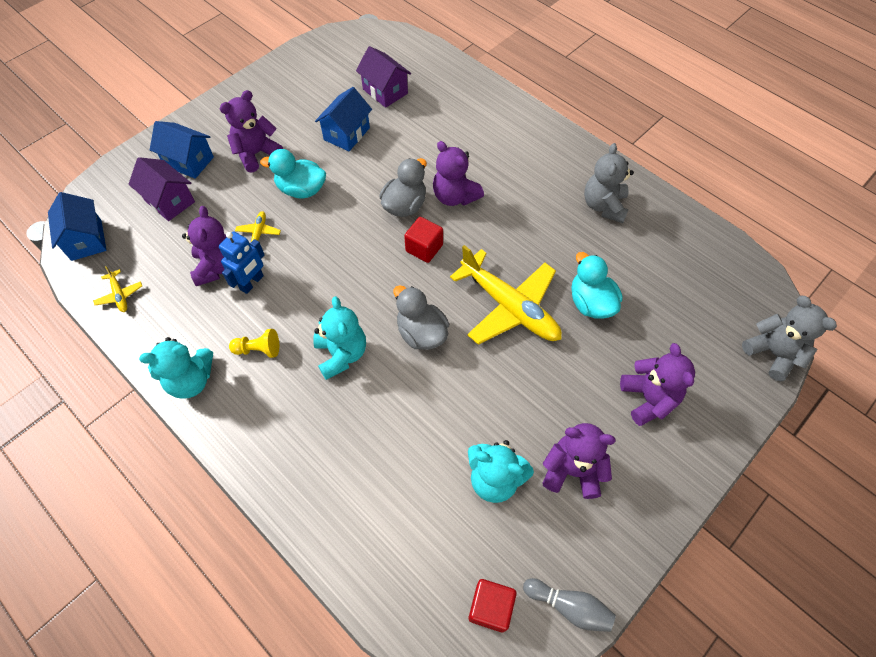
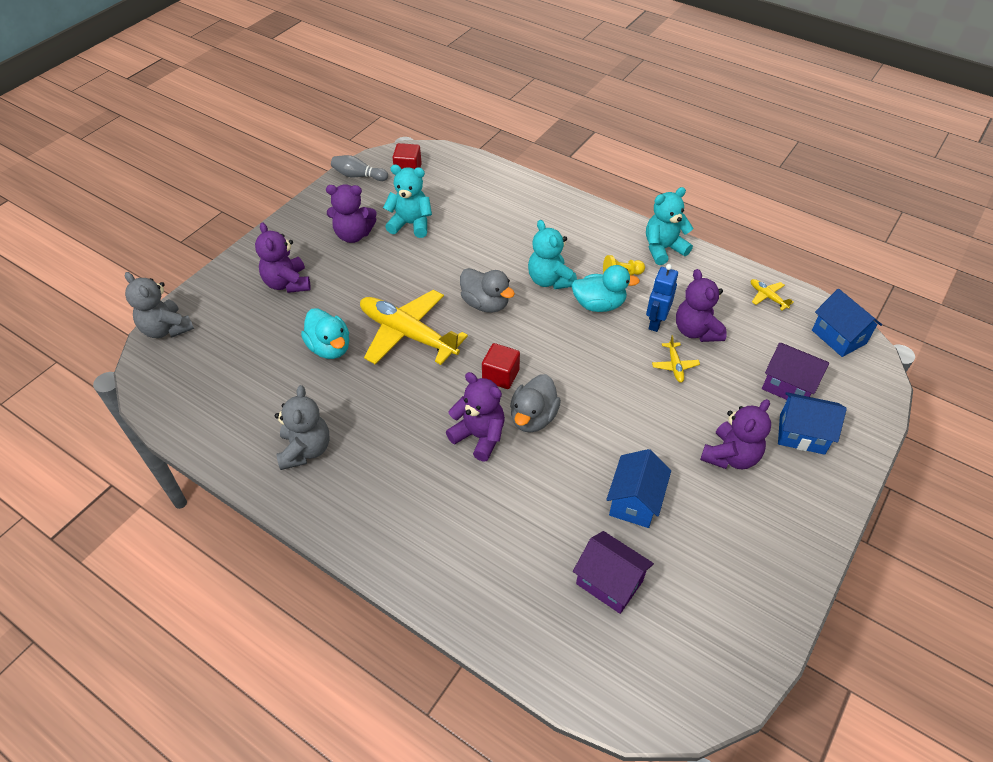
camera: 170 degrees right, 10 degrees down
(301, 189) = (655, 419): turquoise duck -> turquoise duck (599, 304)

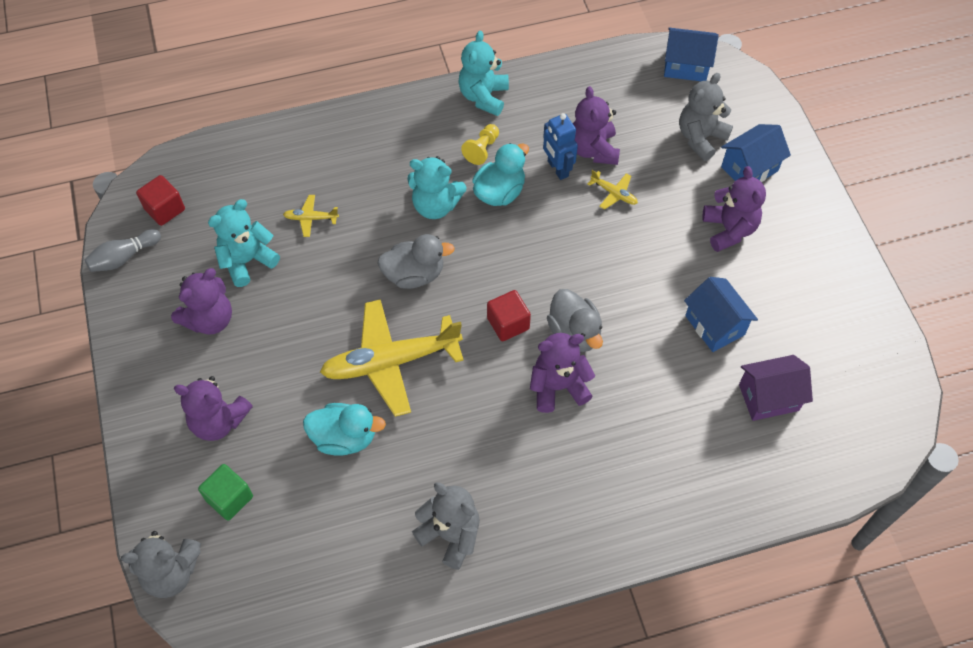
camera: 50 degrees left, 10 degrees up
(238, 322) = (229, 498): none -> green cube
(696, 331) = (593, 149): purple teddy bear -> purple teddy bear turned 60 degrees clockwise
(768, 297) = (605, 74): yellow plane -> yellow plane (311, 218)
(788, 386) = (700, 138): purple house -> grey teddy bear

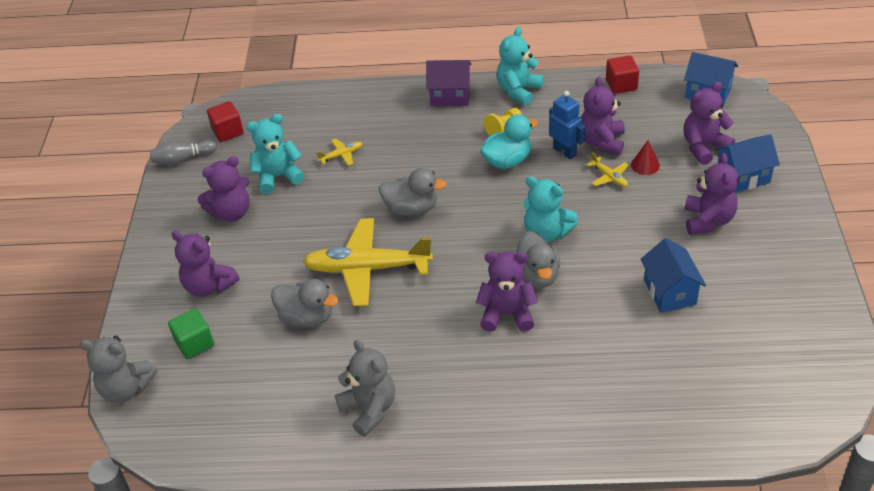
camera: 20 degrees right, 15 degrees down
(311, 218) = (341, 155): yellow plane -> yellow plane turned 135 degrees clockwise
(344, 437) = (307, 317): turquoise duck -> grey duck
(435, 205) = (448, 162): turquoise teddy bear -> turquoise teddy bear (546, 232)
(508, 323) = (479, 258): red cube -> red cube (621, 85)
(557, 169) = (565, 151): blue robot -> blue robot turned 150 degrees clockwise
(646, 171) = (645, 165): none -> red cone
(700, 138) = (704, 147): grey teddy bear -> purple teddy bear
(768, 397) = (703, 359): purple house -> purple house (450, 96)

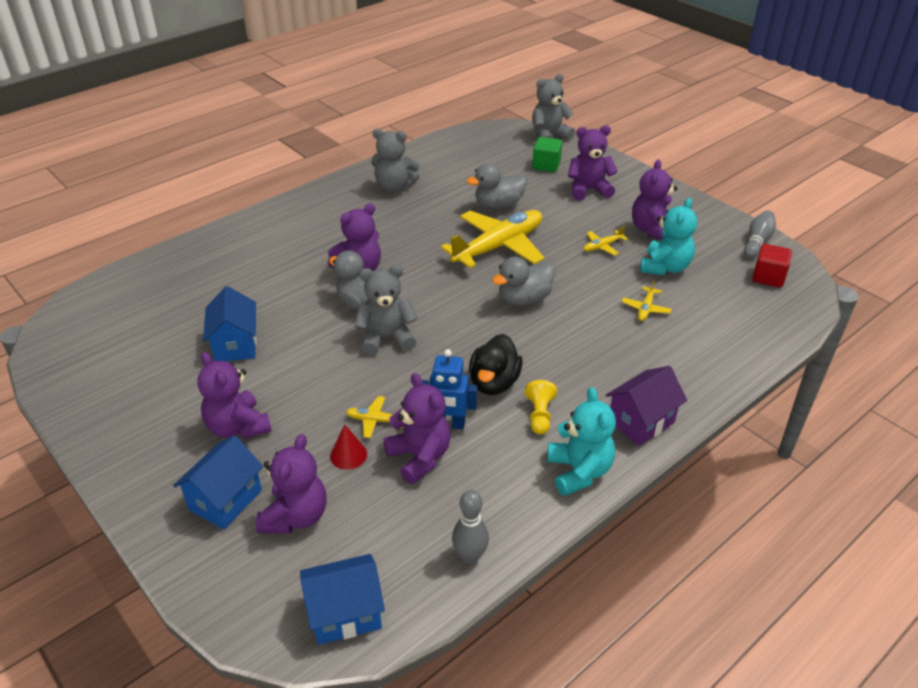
camera: 135 degrees right, 5 degrees down
(290, 220) = (602, 246): none -> yellow plane
(507, 161) = (494, 383): turquoise duck -> black duck
(546, 232) = (386, 338): turquoise teddy bear -> grey teddy bear
(621, 85) = (470, 556): red cube -> grey bowling pin
(669, 292) = (235, 345): blue house -> blue house turned 45 degrees clockwise

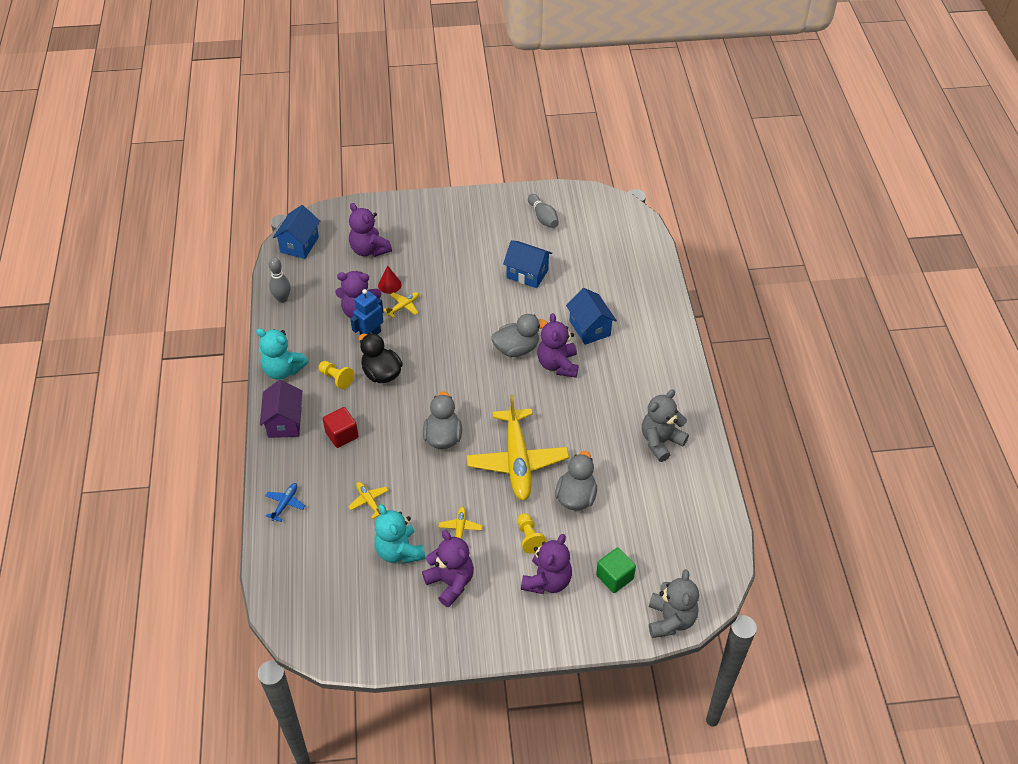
camera: 125 degrees right, 10 degrees up
(225, 500) = (405, 230): blue house -> blue house (589, 328)
(238, 427) = (453, 251): purple teddy bear -> none
(386, 338) = (469, 344): grey teddy bear -> none
(564, 211) = (529, 538): none -> yellow pawn
(721, 360) = (285, 504): none -> blue plane
(757, 242) = (369, 648): grey bowling pin -> grey bowling pin (543, 217)
(768, 277) = (326, 613): red cube -> red cube (342, 435)

